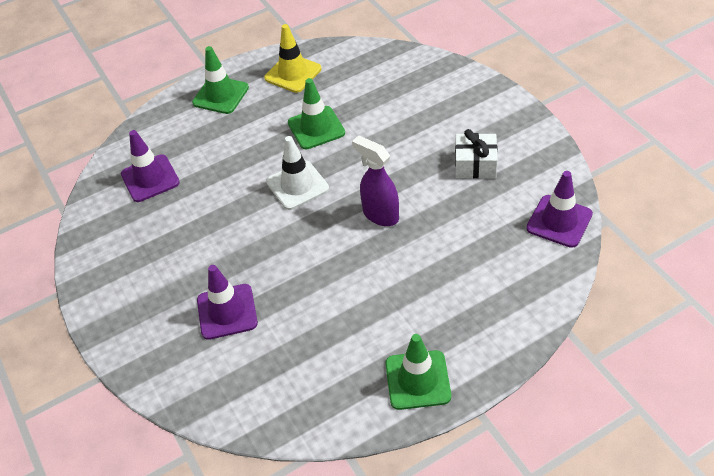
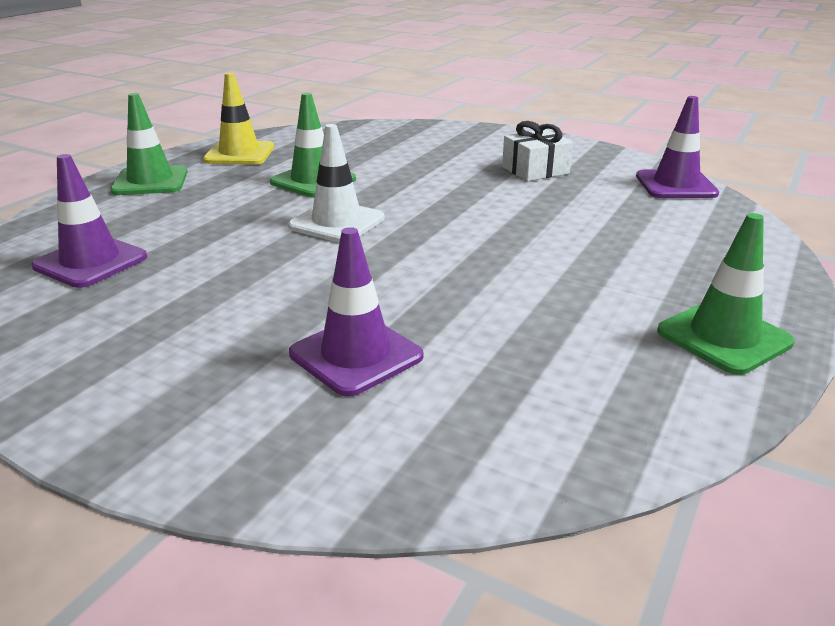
camera: 35 degrees left, 20 degrees down
(380, 215) = (475, 221): purple spray bottle -> none

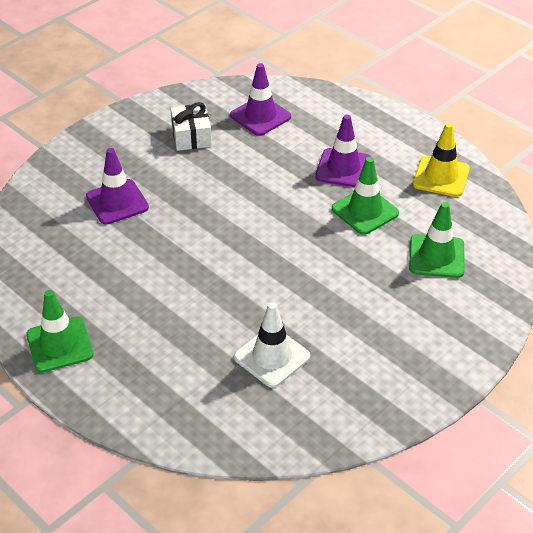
camera: 105 degrees right, 15 degrees up
(150, 181) = (387, 133): green traffic cone -> green traffic cone (436, 256)
(337, 222) = (280, 214): white traffic cone -> white traffic cone (272, 357)
(535, 170) = (352, 349): white gift -> white gift (191, 137)
(675, 185) = (286, 435): purple traffic cone -> purple traffic cone (343, 168)

